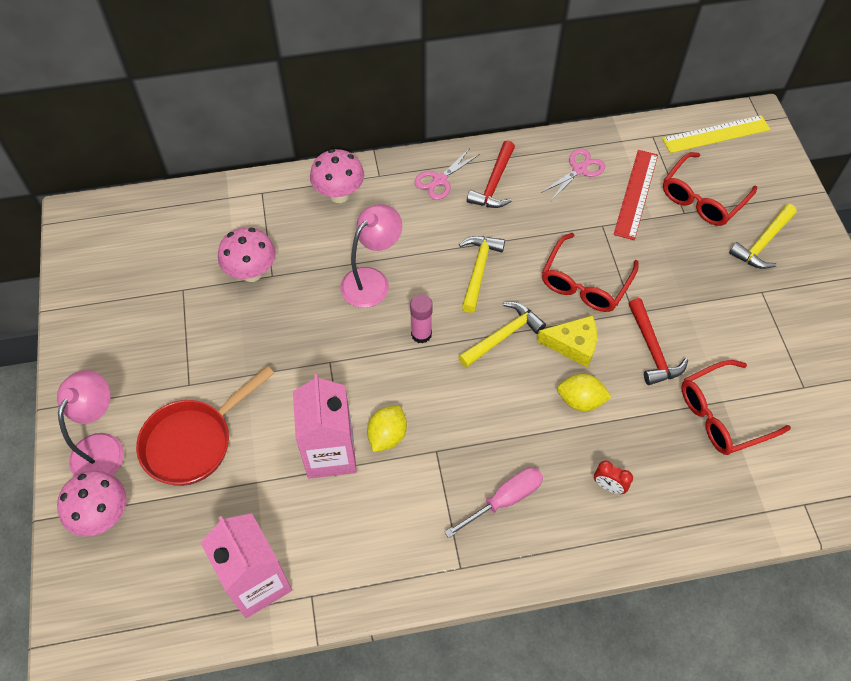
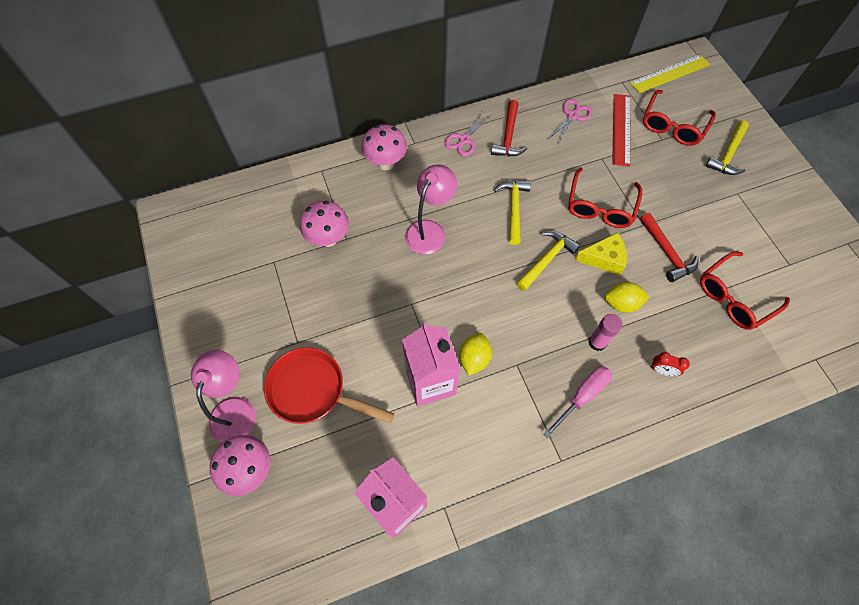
camera: 10 degrees left, 5 degrees up
(193, 441) = (313, 391): red pan -> red pan turned 75 degrees clockwise
(421, 334) = (480, 269): pink glue stick -> pink glue stick (597, 342)

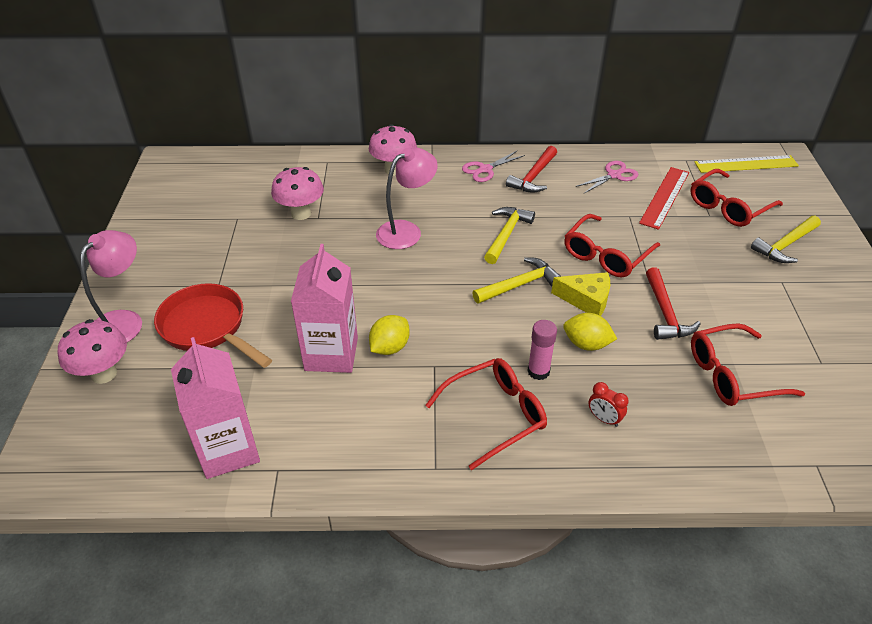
camera: 20 degrees right, 20 degrees down
(583, 396) = (494, 415): pink screwdriver -> red glasses

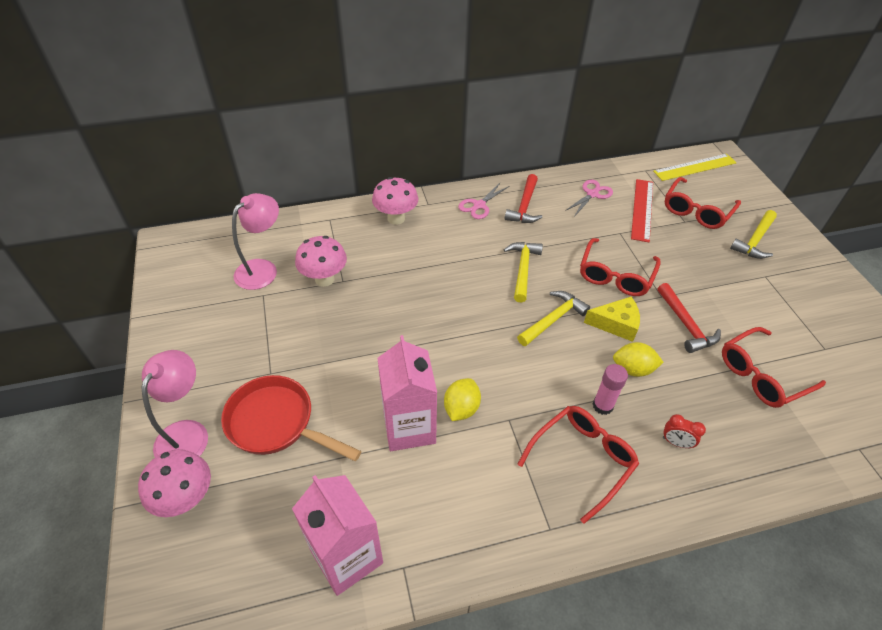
camera: 15 degrees left, 5 degrees up
(406, 231) = (431, 281): pink lamp -> pink lamp (262, 269)

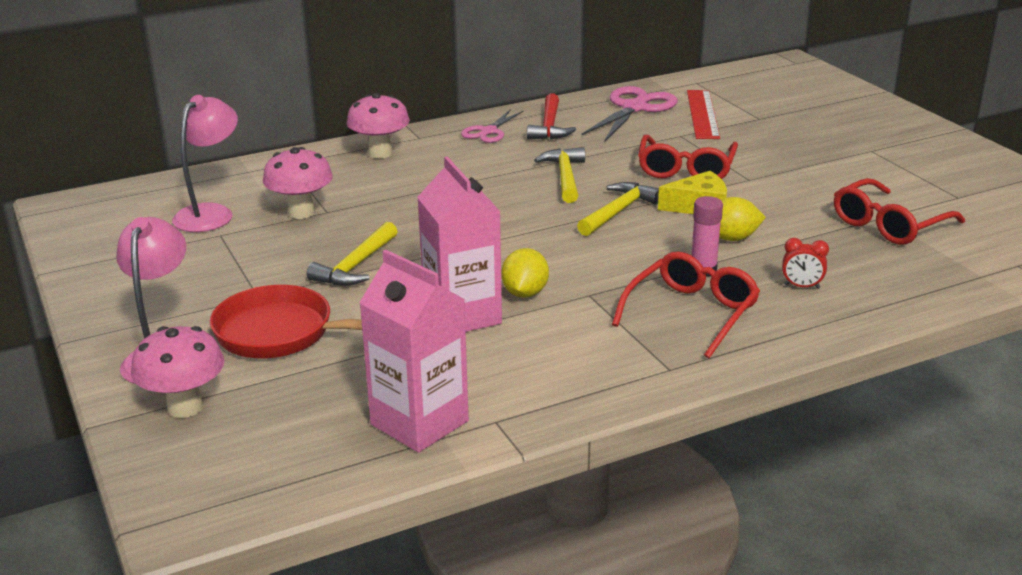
camera: 10 degrees left, 20 degrees down
(592, 194) = (634, 108): pink scissors -> pink scissors, size x1.65
(685, 324) = (785, 197): red hammer -> none
(694, 167) = (758, 74): yellow ruler -> none
(697, 210) = (771, 108): red glasses -> none
(755, 240) = (850, 124): yellow hammer -> yellow hammer (356, 266)

